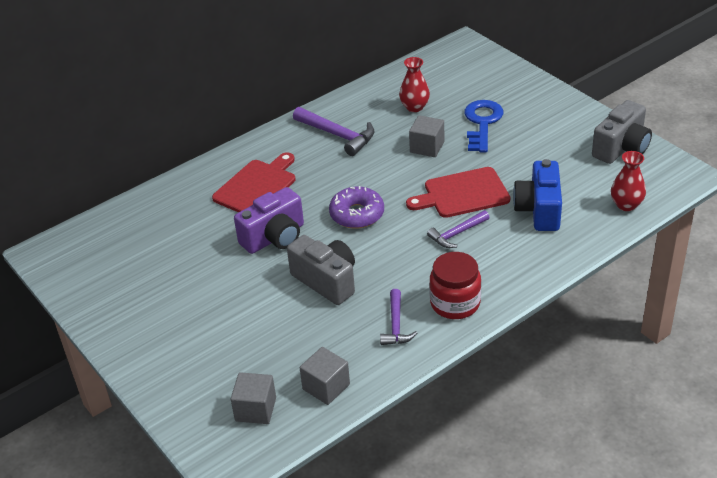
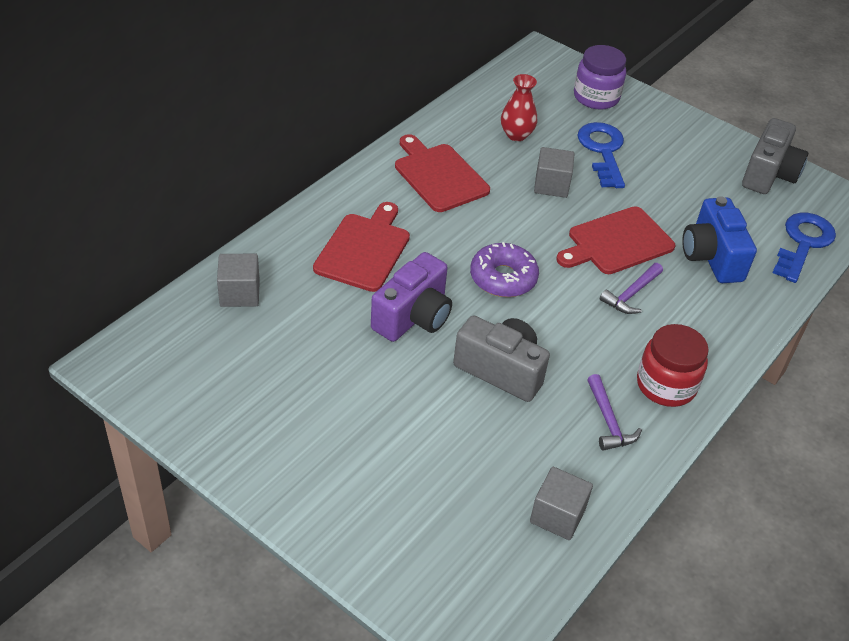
camera: 20 degrees left, 5 degrees up
(255, 409) = (481, 558): grey cube -> grey cube (239, 293)
(338, 135) = (439, 175): purple hammer -> red cutting board
(495, 80) = (596, 97): none -> purple jar
(626, 205) = (803, 243): red vase -> blue key

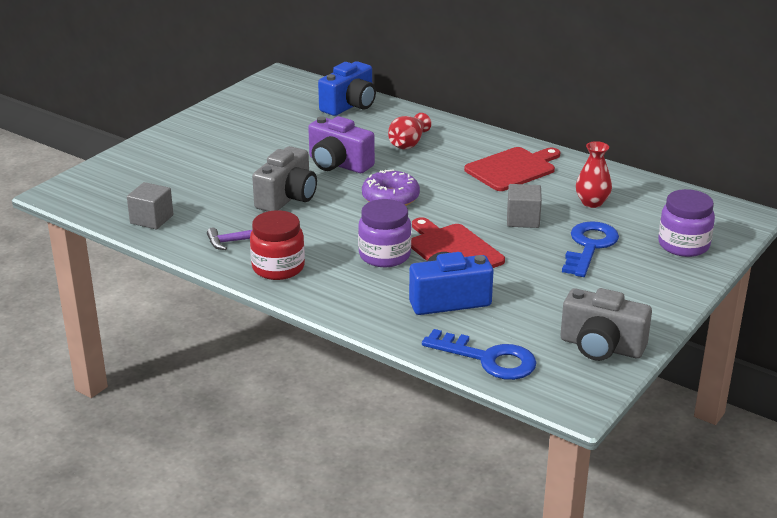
camera: 90 degrees right, 15 degrees down
(239, 293) = (350, 106): grey cube -> blue camera
(364, 249) = (408, 143): red cutting board -> red vase
(603, 151) = (589, 247): blue key -> blue key turned 60 degrees counterclockwise
(631, 294) = (384, 255): purple hammer -> purple jar

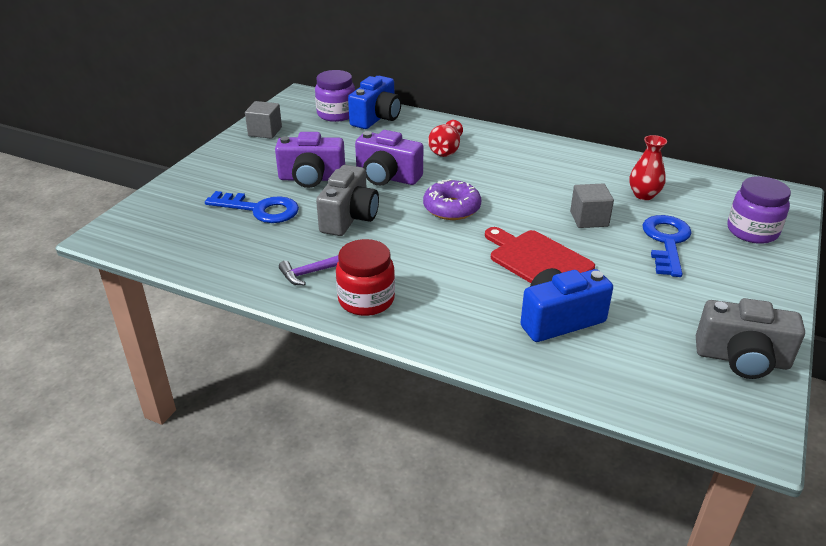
camera: 10 degrees left, 5 degrees up
(151, 219) = (214, 256): grey cube -> grey cube (265, 131)
(263, 159) = (311, 178): none -> purple camera
(384, 255) = (471, 273): purple jar -> purple jar (336, 114)
(488, 359) = (634, 390): blue key -> blue key (259, 209)
(513, 169) = (554, 167): red cutting board -> none

